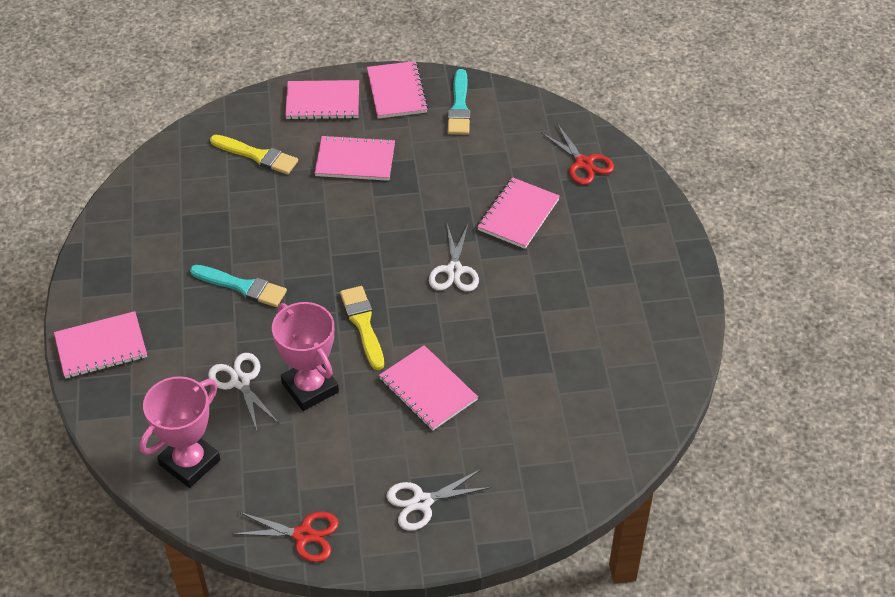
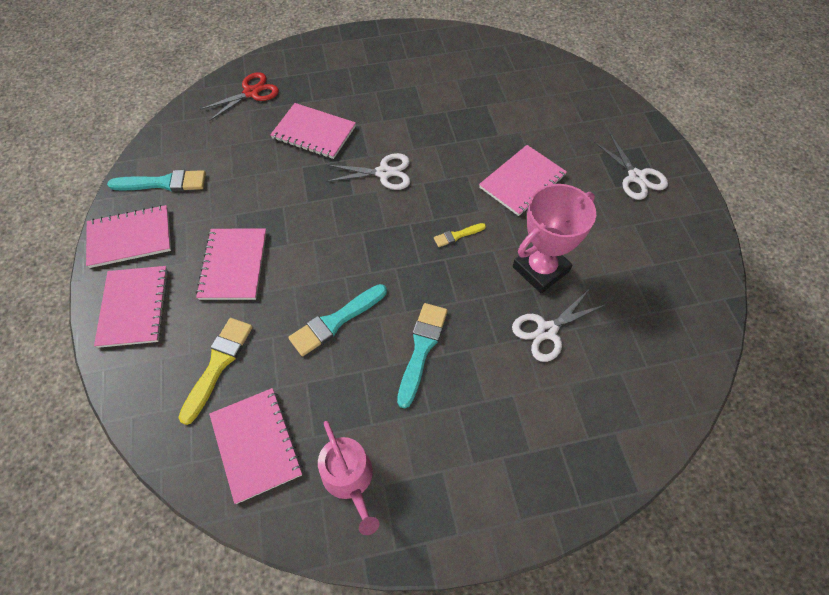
camera: 95 degrees left, 10 degrees up
(101, 347) = (530, 489): pink notebook -> pink notebook (256, 445)
(141, 235) = (350, 479): none -> pink watering can
(190, 462) = (655, 361): pink trophy -> none
(282, 229) = (336, 321): none -> turquoise brush
(303, 535) = (698, 254): red scissors -> none
(363, 324) = (457, 235): yellow brush -> yellow brush, size x0.54

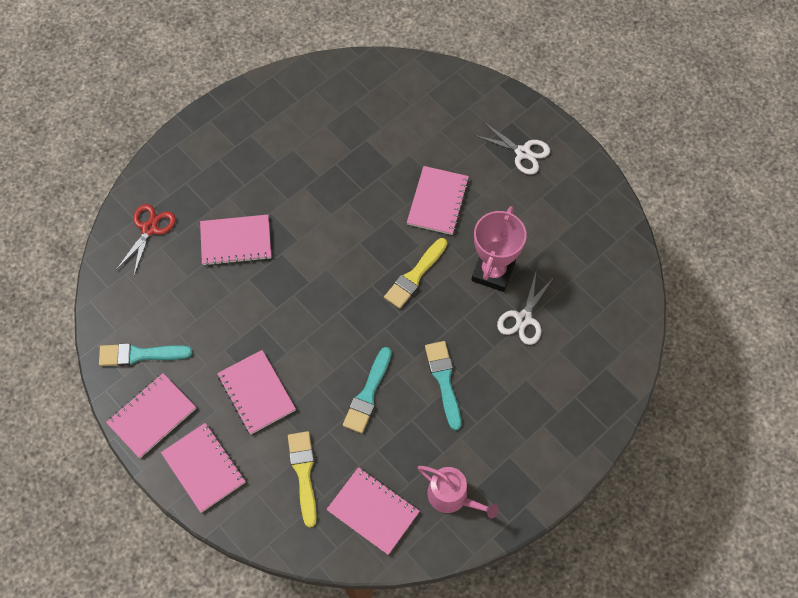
camera: 30 degrees left, 5 degrees up
(163, 183) = (140, 355): turquoise brush -> turquoise brush turned 150 degrees counterclockwise
(384, 173) = (322, 249): white scissors -> none
(457, 235) = (415, 276): yellow brush -> yellow brush, size x1.84

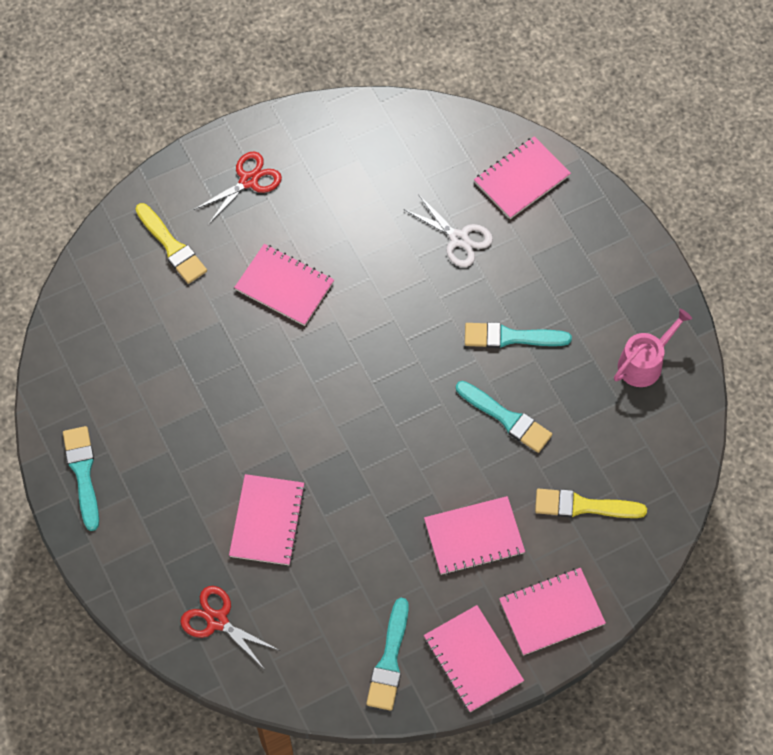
camera: 75 degrees left, 0 degrees up
(245, 112) = (83, 473): none -> turquoise brush
(373, 511) = (642, 445): pink notebook -> pink notebook (522, 179)
(415, 276) = (374, 334): yellow brush -> yellow brush (172, 246)
(493, 272) = (393, 253): pink trophy -> none
(523, 153) = (249, 181): white scissors -> red scissors

